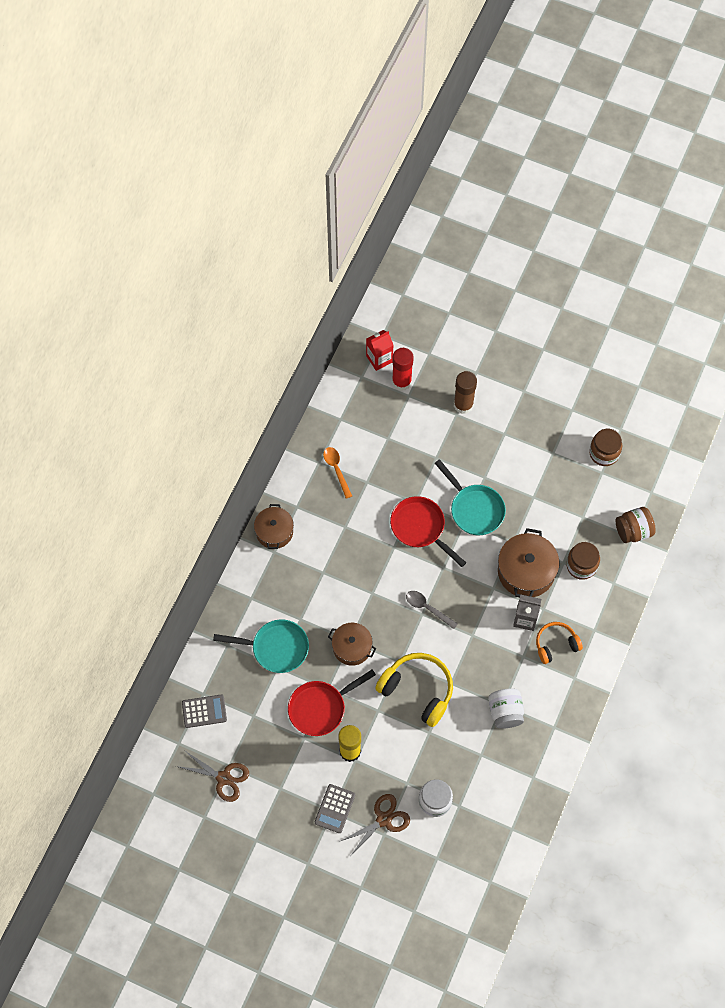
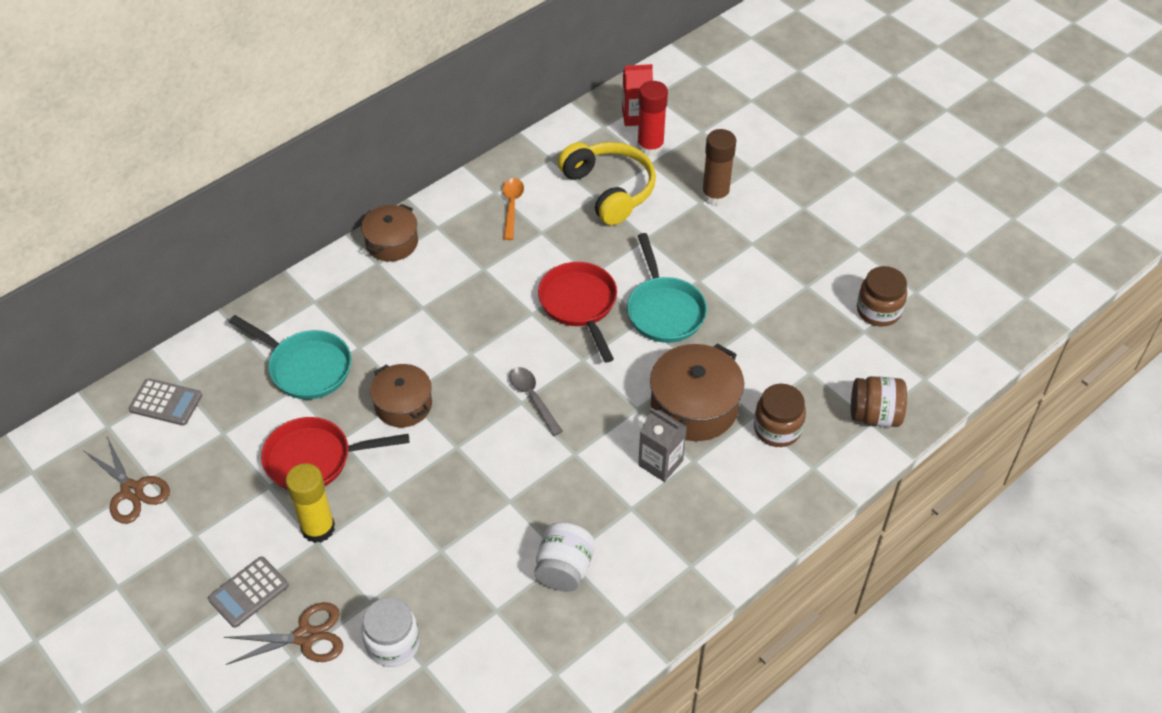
camera: 25 degrees right, 15 degrees down
(418, 690) = (458, 491): yellow headphones -> yellow headphones (609, 190)
(556, 644) = (687, 511): orange headphones -> none

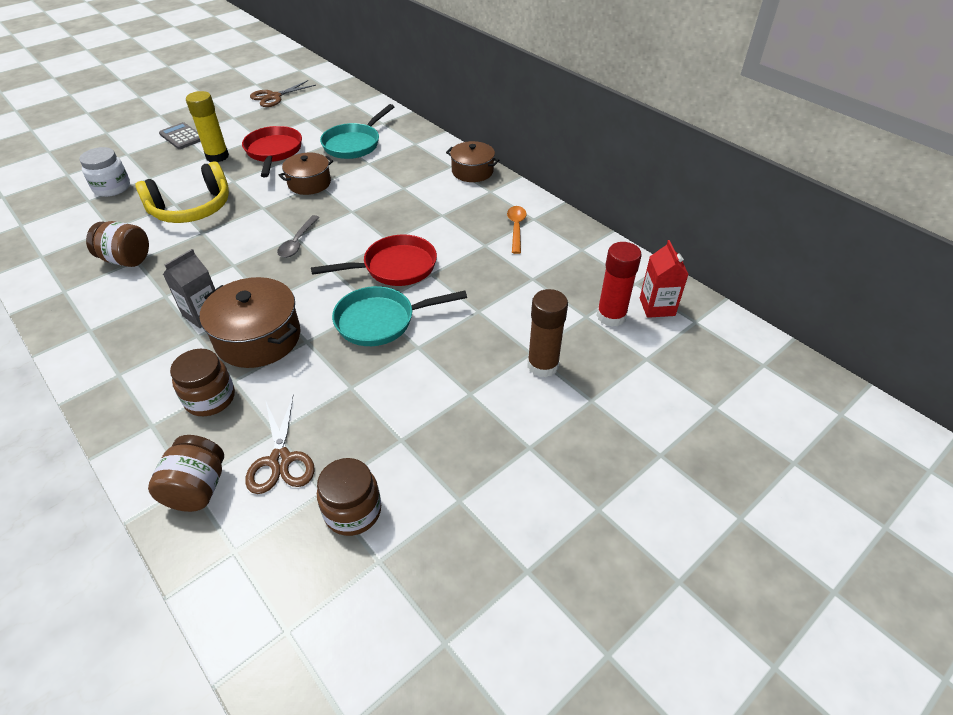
camera: 90 degrees right, 5 degrees down
(166, 402) = (337, 101): grey calculator -> none
(305, 636) = (138, 157): brown scissors -> brown scissors (280, 460)
(512, 206) = (516, 228): orange spoon -> orange spoon turned 90 degrees counterclockwise
(532, 398) = (297, 242): grey spoon -> grey spoon turned 135 degrees clockwise
(564, 569) = (126, 260): white jar -> brown jar
(609, 190) = (543, 286): yellow headphones -> yellow headphones (192, 208)

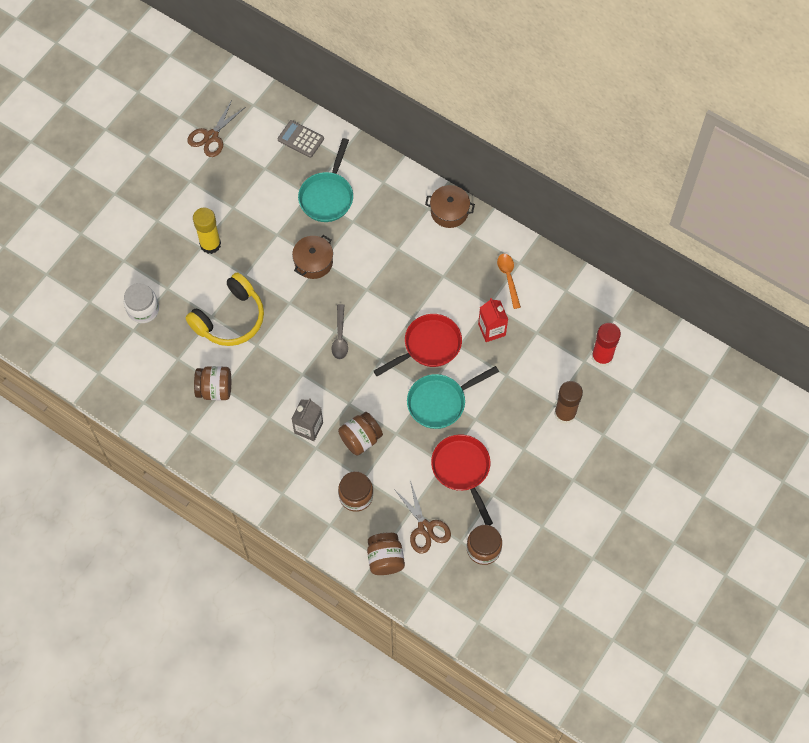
camera: 15 degrees left, 20 degrees up
(182, 137) = (159, 223): grey calculator -> grey calculator (300, 139)
(258, 338) = (360, 439): brown pot -> brown jar
(274, 152) = (259, 225): red pan -> red pan (462, 470)
(657, 307) = (632, 339): red carton -> red carton (491, 330)

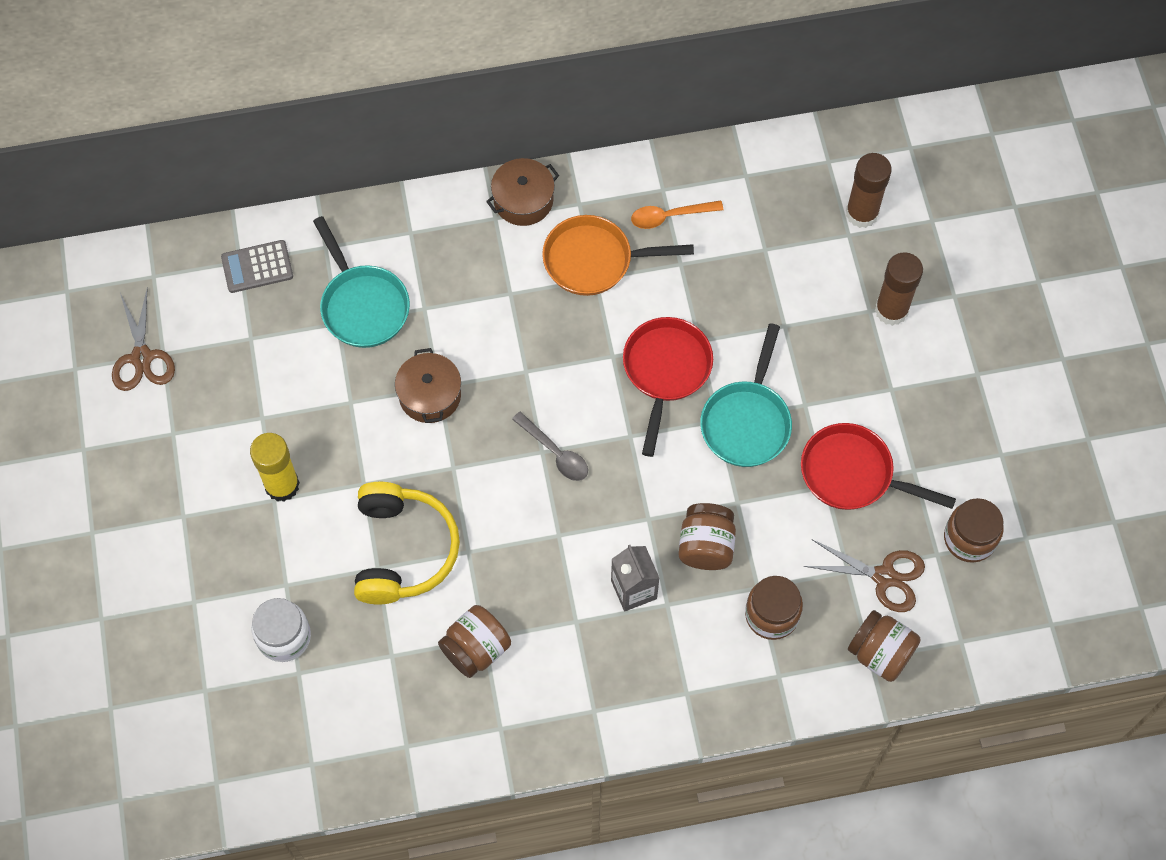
camera: 45 degrees left, 0 degrees up
(451, 267) = (594, 260): none -> orange pan
(491, 330) = (714, 290): red carton -> none
(508, 278) = (669, 216): orange spoon -> orange spoon turned 45 degrees counterclockwise
(602, 357) = (862, 213): red glue stick -> brown glue stick

